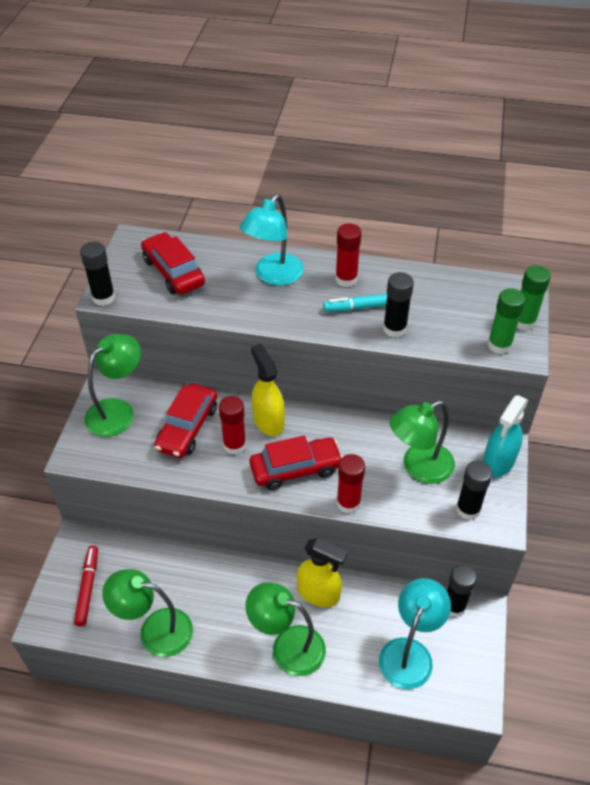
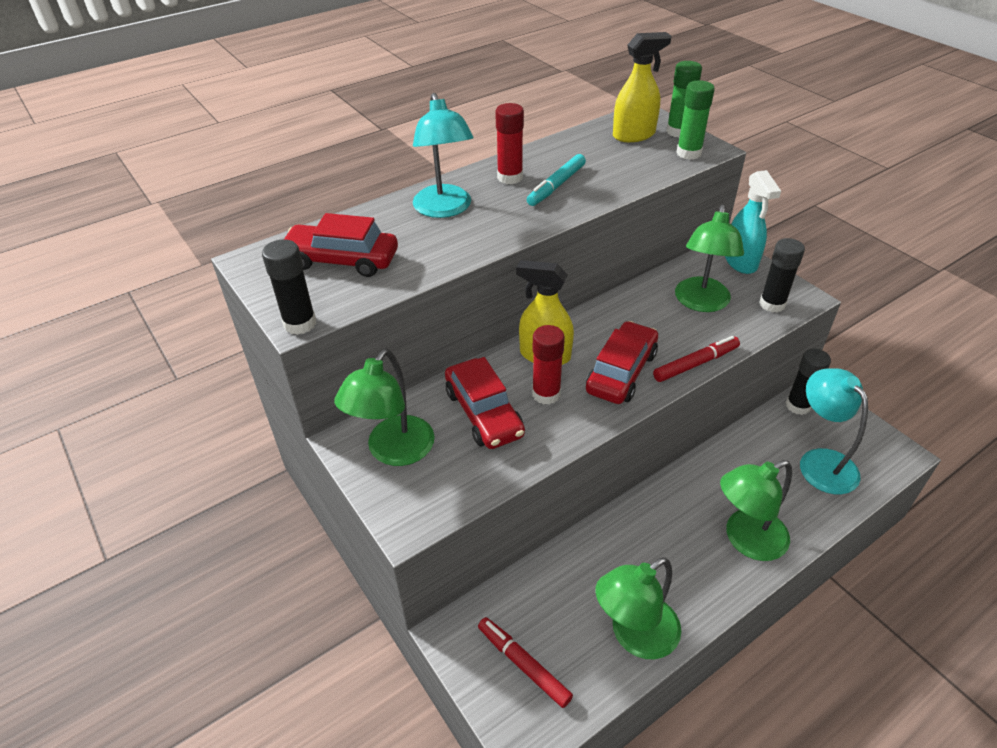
camera: 45 degrees left, 5 degrees down
(117, 411) = (393, 451): green lamp -> green lamp turned 150 degrees counterclockwise
(318, 593) = (708, 480): yellow spray bottle -> yellow spray bottle (634, 135)
(348, 503) = (696, 364): red glue stick -> red marker
(394, 329) = (604, 186): black glue stick -> none

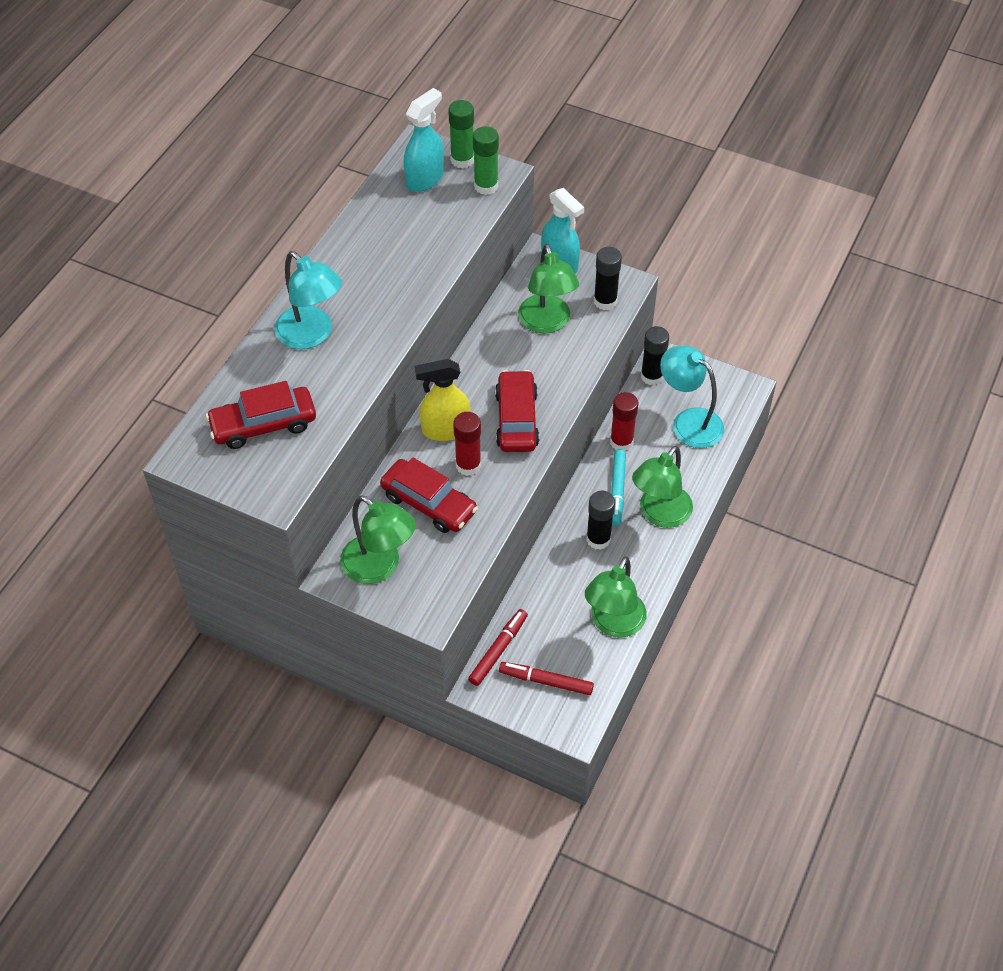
camera: 30 degrees left, 10 degrees up
(300, 323) = (280, 498): black glue stick -> black glue stick (598, 539)
(393, 451) = (379, 567): green lamp -> green lamp turned 45 degrees counterclockwise
(510, 177) = (344, 275): red glue stick -> red glue stick (621, 442)
(556, 186) = (392, 270): turquoise marker -> turquoise marker (617, 490)
(634, 135) = (425, 179): yellow spray bottle -> turquoise spray bottle
(696, 364) = (571, 387): red marker -> red marker (498, 650)

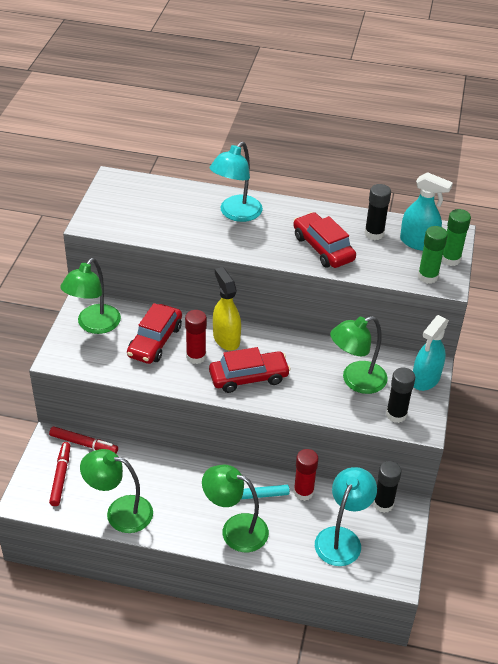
camera: 75 degrees right, 10 degrees down
(263, 425) = (149, 207): red car -> red car (323, 248)
(598, 539) = (199, 490): black glue stick -> black glue stick (374, 234)

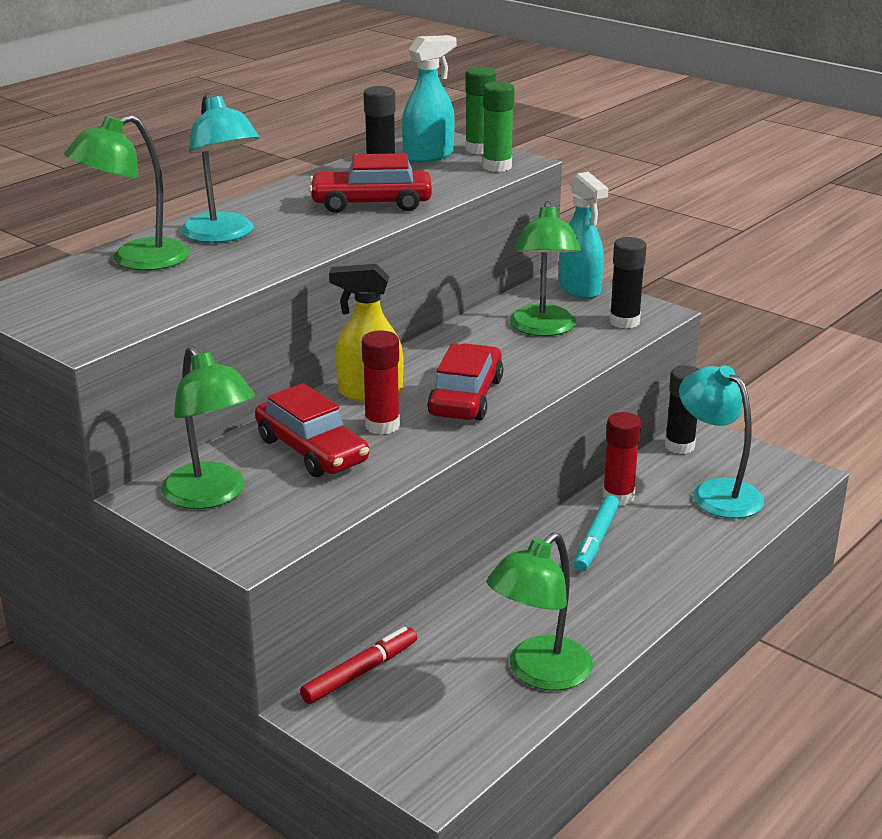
camera: 60 degrees left, 15 degrees down
(61, 476) = (413, 719): red marker -> none
(235, 529) = (647, 572): green lamp -> green lamp (136, 260)

